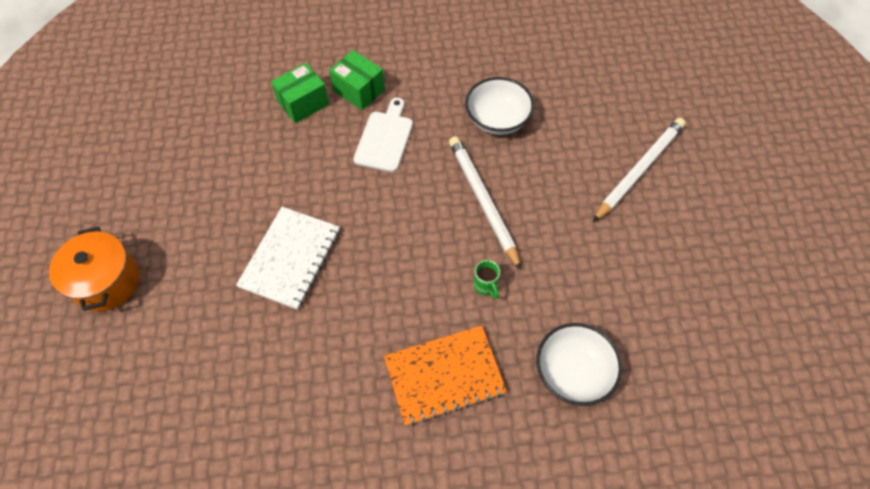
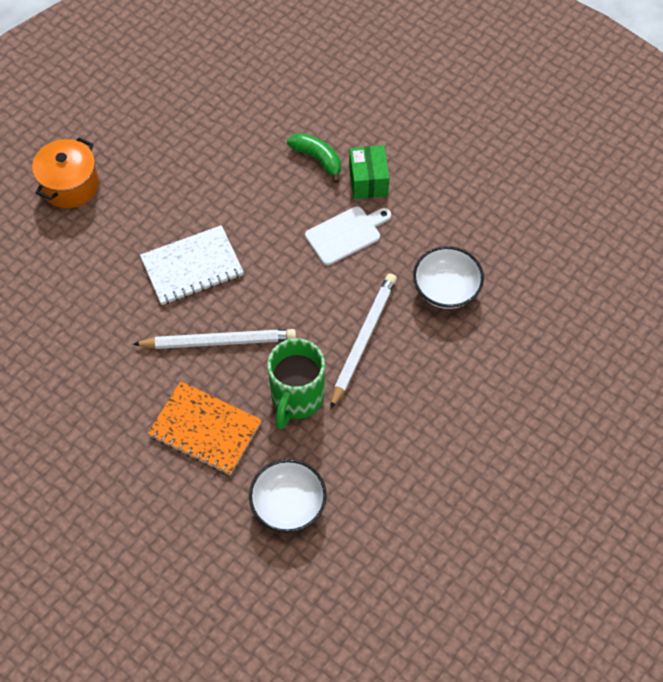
camera: 45 degrees right, 0 degrees up
(303, 103) = (317, 159): green box -> green banana
(485, 286) = (296, 399): green mug -> green mug, size x2.37
(639, 170) = (509, 420): white pencil -> white pencil (218, 341)

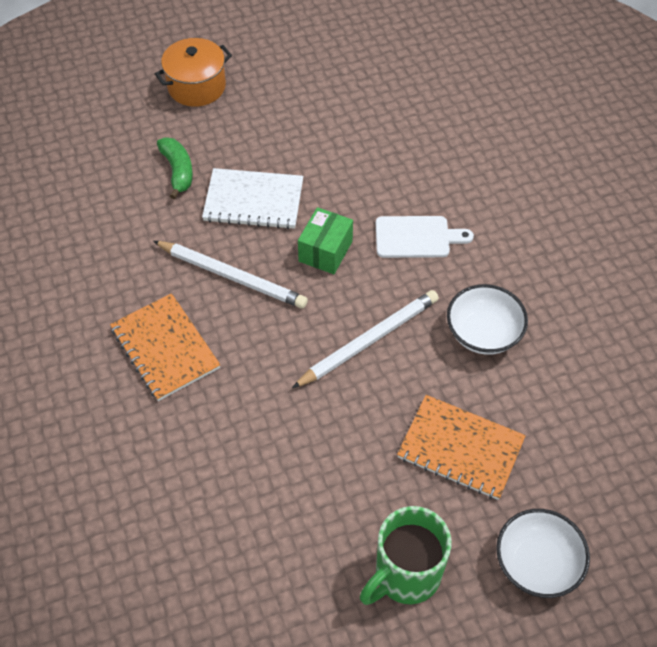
camera: 30 degrees right, 5 degrees down
(288, 505) = (192, 458): white bowl -> white bowl (537, 564)
(296, 399) = (268, 363): green mug -> green mug (405, 575)
(317, 159) = (434, 159): green banana -> green banana (178, 171)
(368, 181) = (470, 199): green box -> green box (325, 251)
(484, 389) = (460, 448): none -> orange notebook

